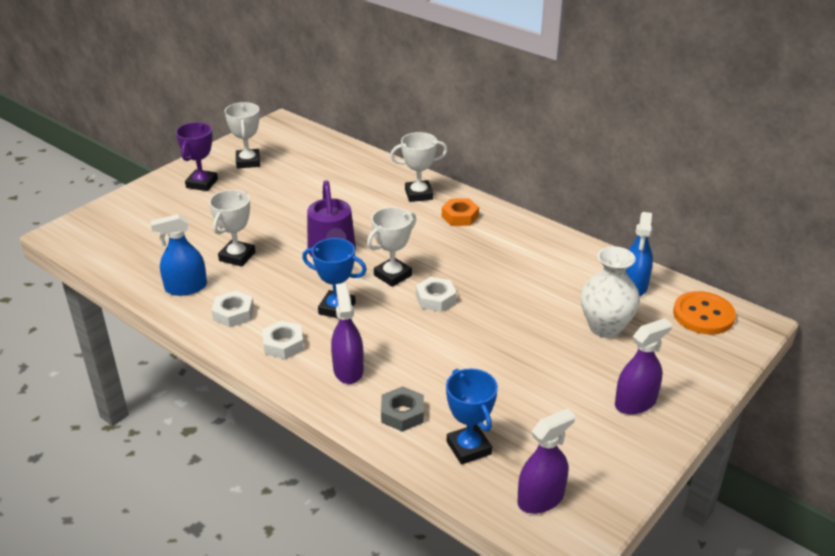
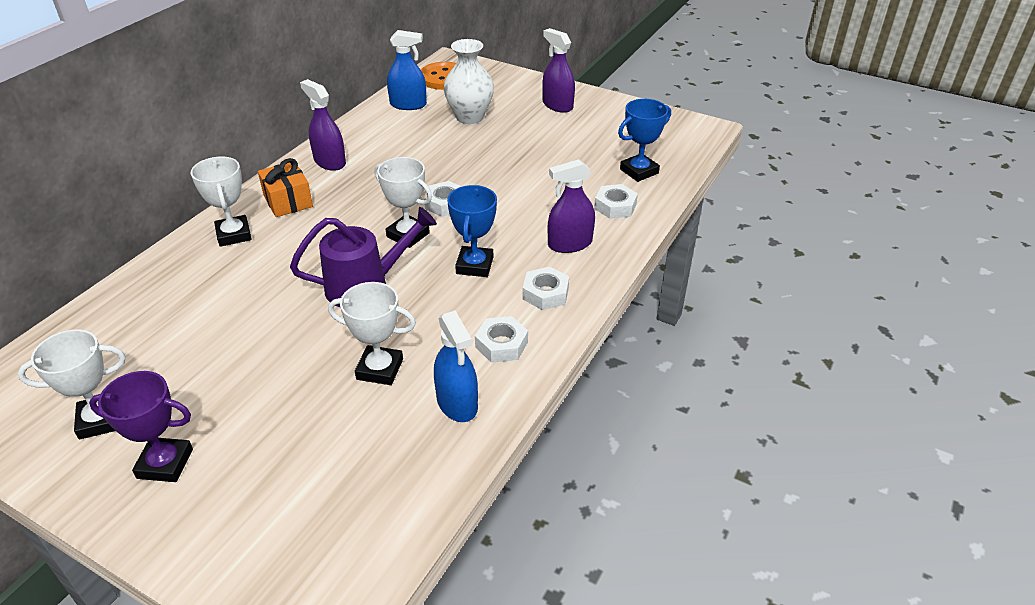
camera: 100 degrees left, 5 degrees up
(402, 414) = (615, 206): grey nut -> white nut
(460, 216) = (288, 201): orange nut -> orange gift
(540, 498) = (673, 139): purple spray bottle -> purple spray bottle (329, 162)

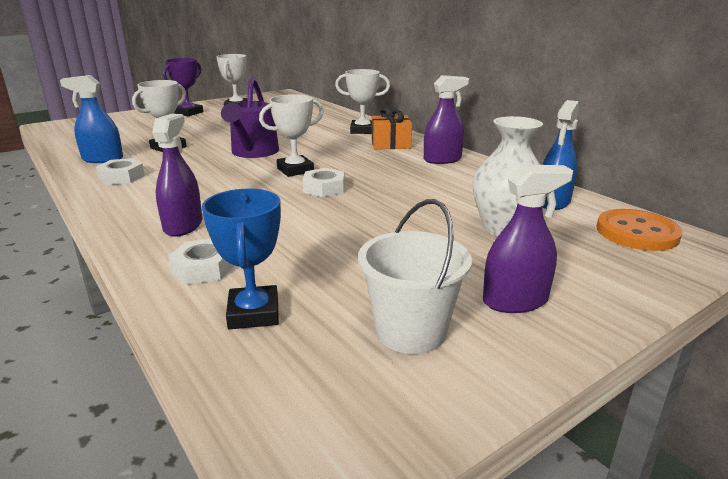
camera: 115 degrees right, 15 degrees down
(474, 265) = (220, 184): blue trophy -> none
(545, 293) = (141, 201): white nut -> none
(609, 126) = (410, 331): none -> white bucket

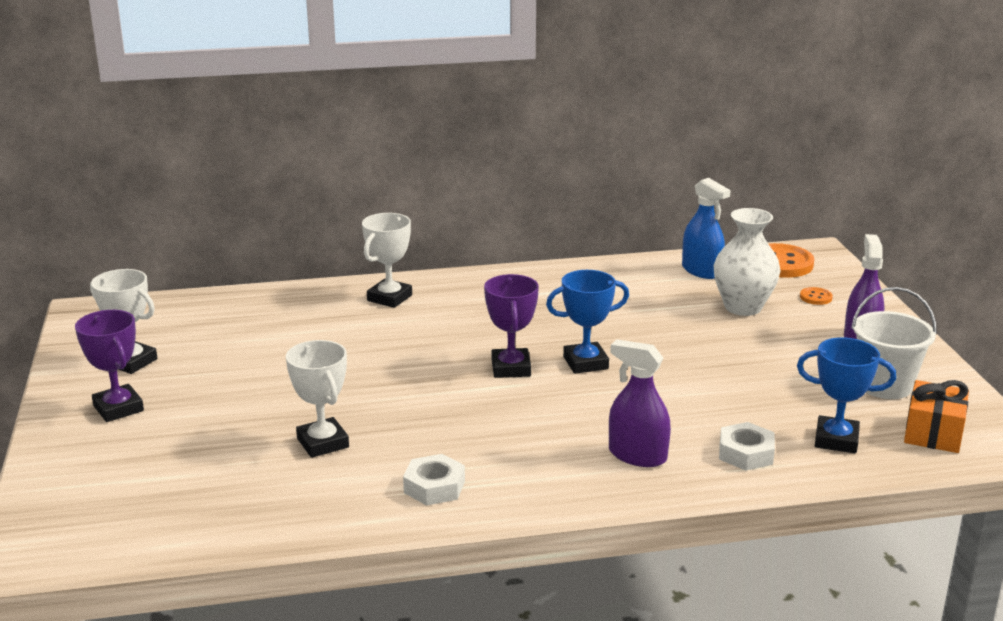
camera: 65 degrees left, 0 degrees up
(102, 159) = (330, 500): blue spray bottle -> none
(253, 153) = (415, 384): purple watering can -> none
(295, 170) = (511, 368): white trophy -> purple trophy
(324, 188) = (585, 363): white nut -> blue trophy
(390, 144) = (466, 295): orange gift -> orange gift (933, 433)
(442, 160) = (549, 283): purple spray bottle -> none
(585, 261) = (815, 297): none -> orange button

